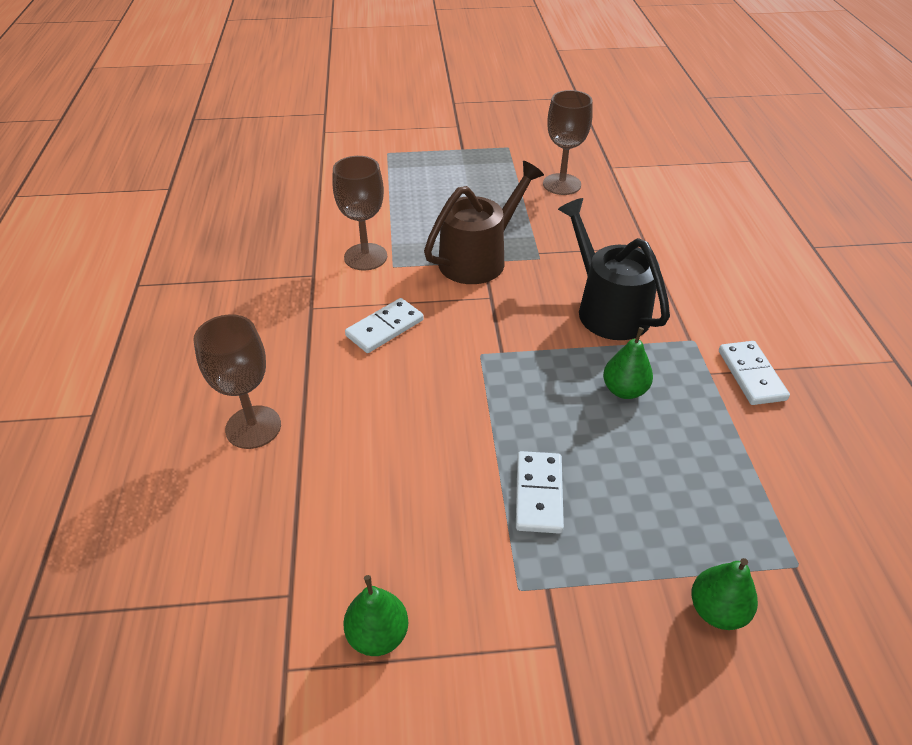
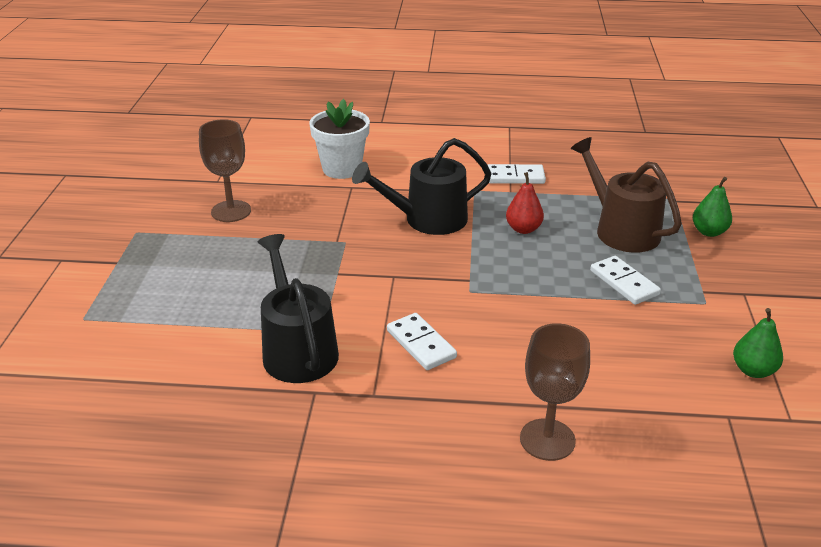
camera: 80 degrees left, 10 degrees down
(365, 257) = (297, 350): brown goblet -> black watering can
(478, 259) = (332, 276): brown watering can -> brown watering can (621, 230)
(539, 494) = (624, 283): white domino -> white domino turned 45 degrees clockwise
(624, 390) = (523, 229): green pear -> red pear
(680, 234) = (342, 169): none -> white flower pot

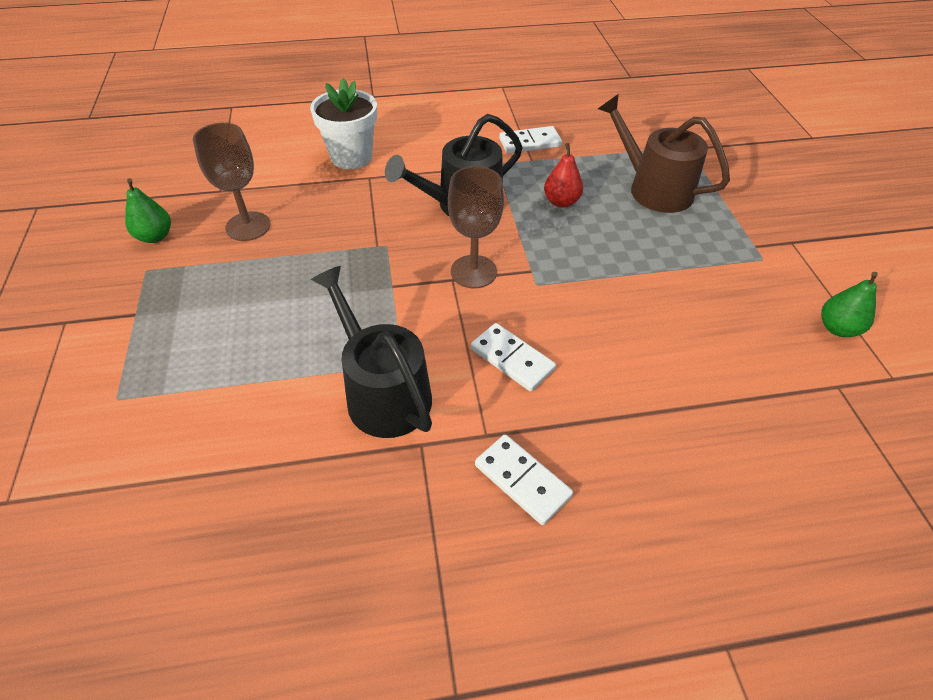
camera: 15 degrees left, 15 degrees up
(547, 439) = (684, 453): brown goblet -> brown goblet (473, 272)
(624, 283) = (680, 248): white domino -> white domino (522, 480)
(709, 232) = (732, 179): green pear -> green pear (155, 236)

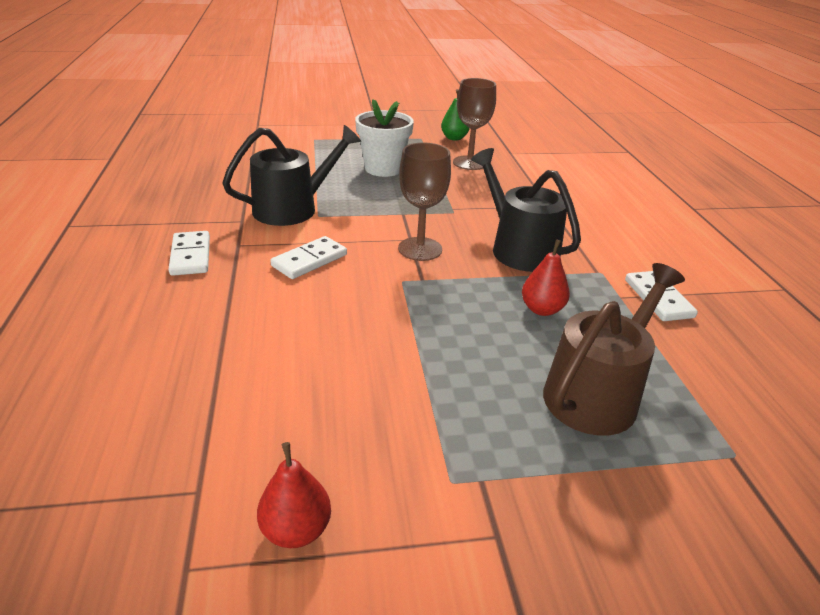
camera: 90 degrees right, 15 degrees down
(351, 157) = (577, 198): white flower pot -> white flower pot (383, 169)
(522, 480) = (191, 256): white domino -> white domino turned 60 degrees counterclockwise
(837, 328) = (296, 529): green pear -> red pear

